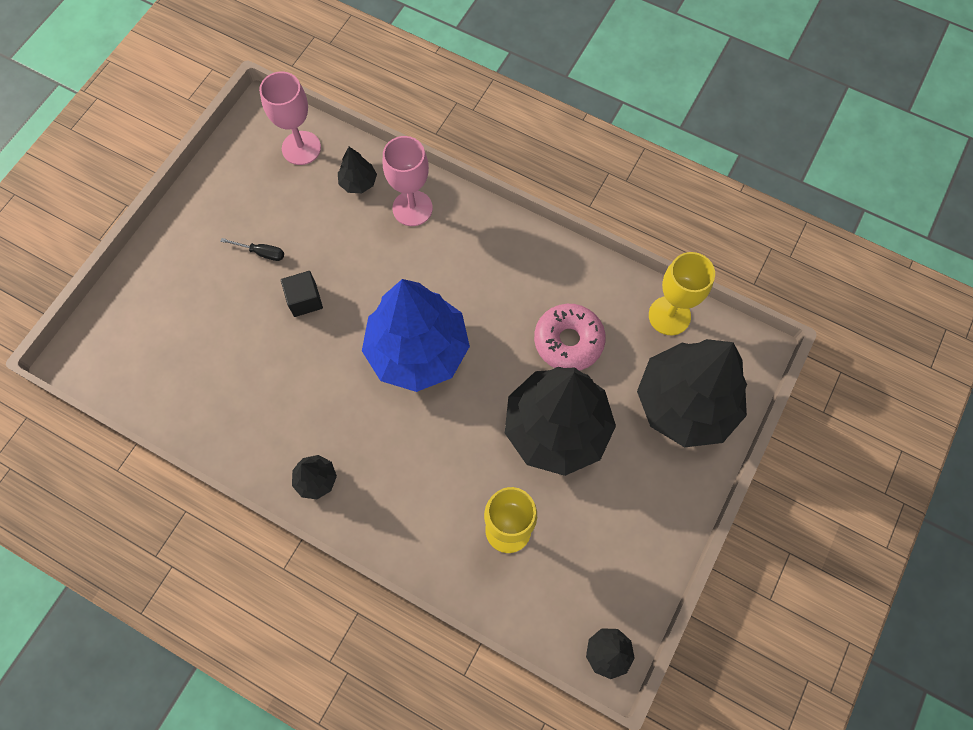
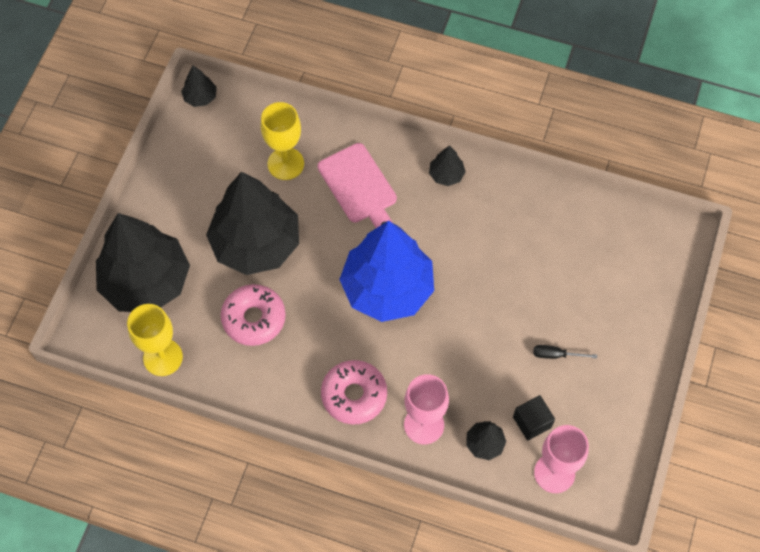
camera: 170 degrees right, 5 degrees down
(305, 300) = (501, 317): black cube -> black cube (532, 422)
(424, 482) = (359, 186): none -> pink cutting board
(475, 246) = (354, 395): none -> pink donut

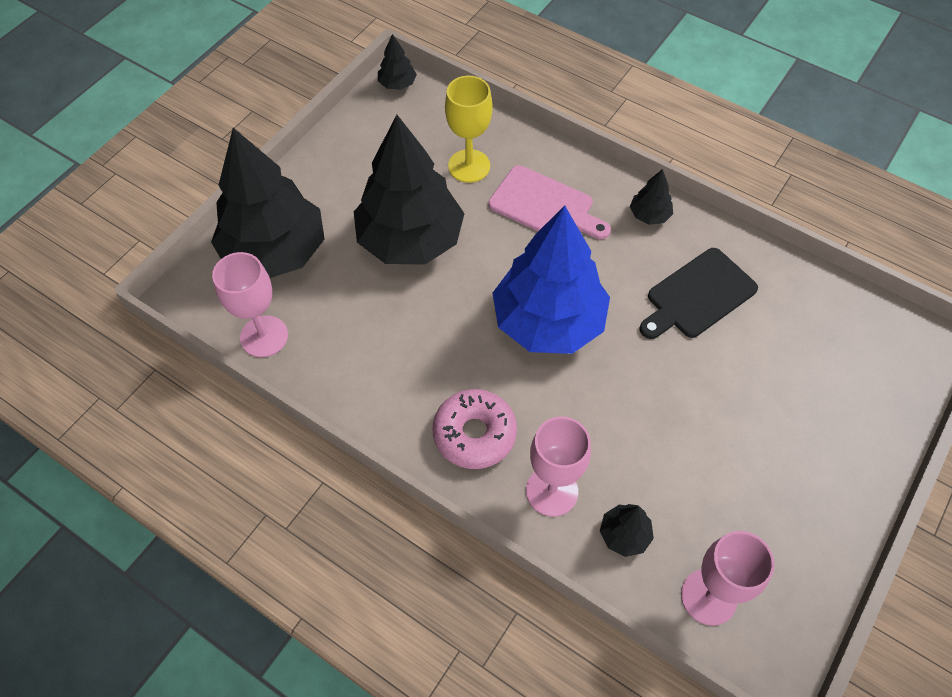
camera: 15 degrees right, 5 degrees down
(163, 357) = (264, 336): yellow goblet -> pink goblet
(254, 319) = (382, 318): pink donut -> none
(359, 186) = (545, 206): pink cutting board -> pink cutting board turned 45 degrees counterclockwise
(500, 238) = (698, 296): none -> black cutting board
(532, 422) = (692, 523): black cube -> none
(556, 355) = (740, 447): black screwdriver -> none

